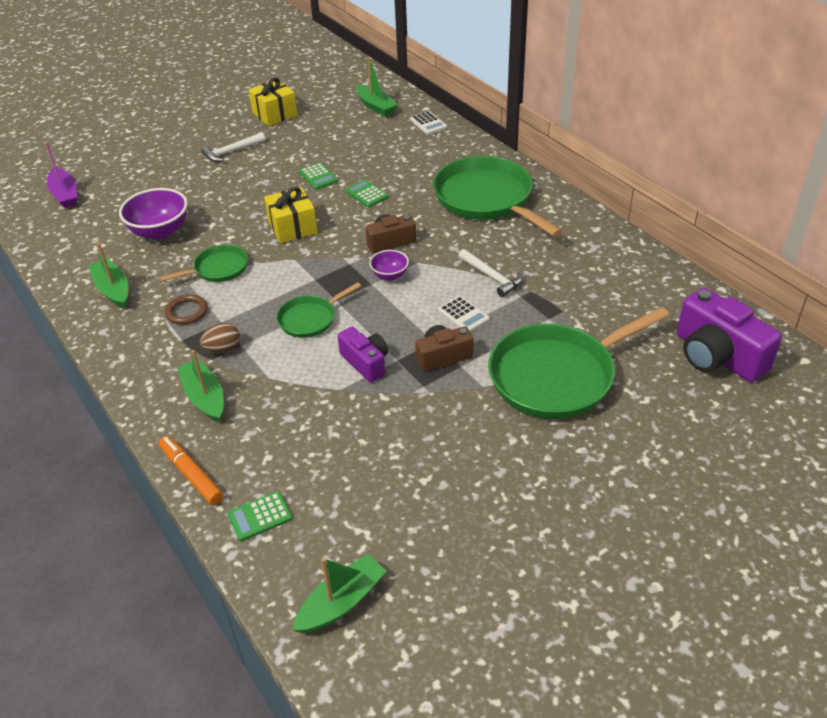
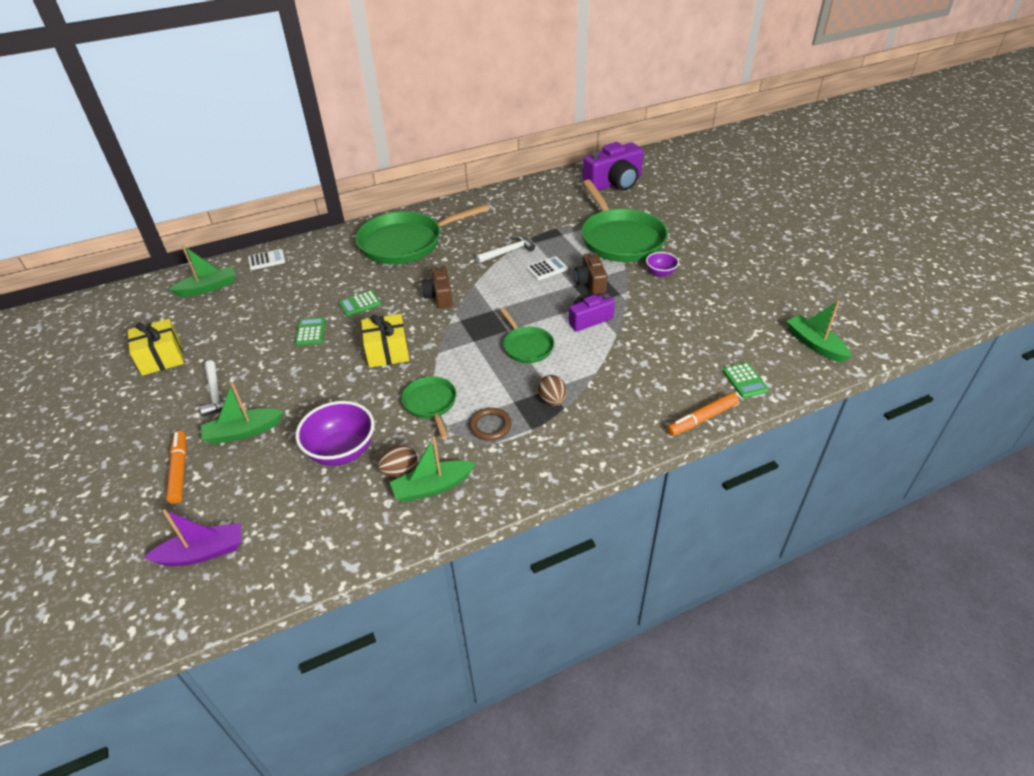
camera: 80 degrees left, 0 degrees up
(134, 268) = (400, 471): none -> brown egg
(145, 161) = (179, 470): none -> orange marker
(204, 397) = (612, 412): green boat -> green boat (243, 432)
(318, 177) = (311, 332): green calculator -> green calculator turned 75 degrees counterclockwise
(390, 275) = (485, 300): purple bowl -> purple bowl (660, 273)

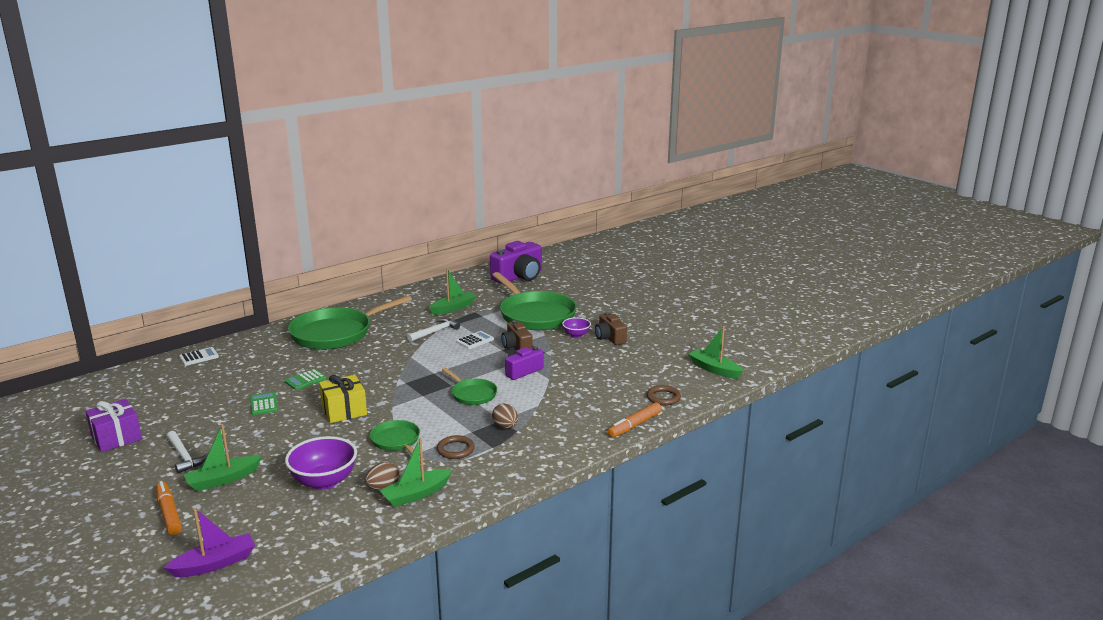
camera: 15 degrees left, 20 degrees down
(161, 358) = (116, 437): yellow gift -> purple gift
(208, 288) = (145, 382): green boat -> green boat (453, 308)
(439, 296) = (380, 368): brown camera -> brown camera (609, 338)
(744, 380) = (663, 397): green calculator -> brown ring

